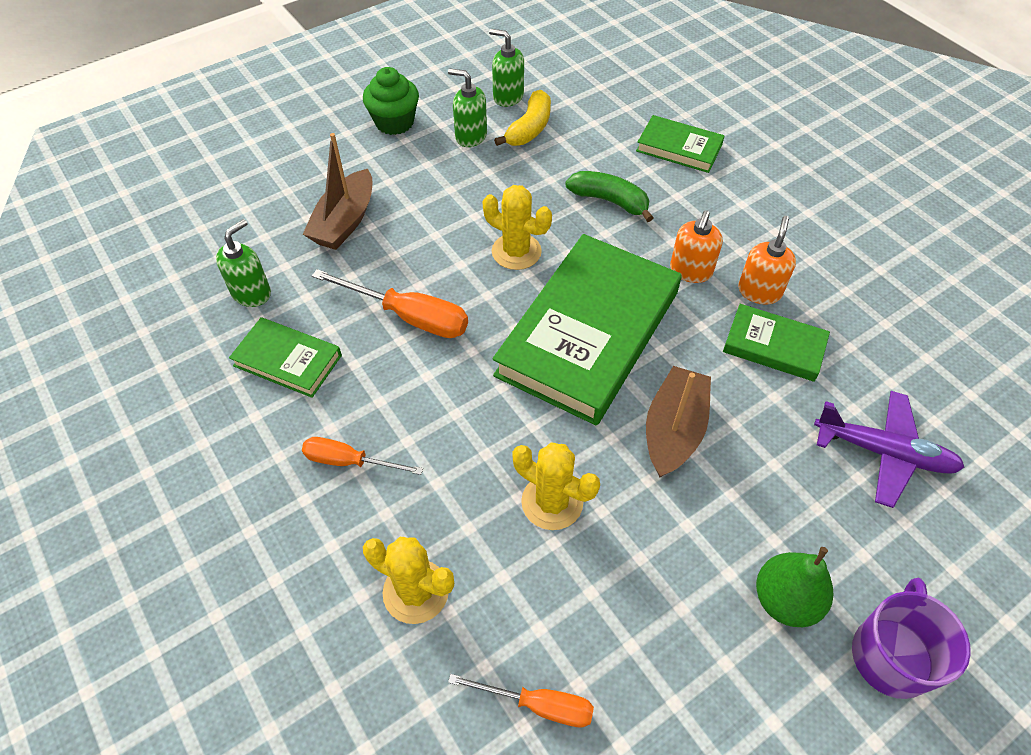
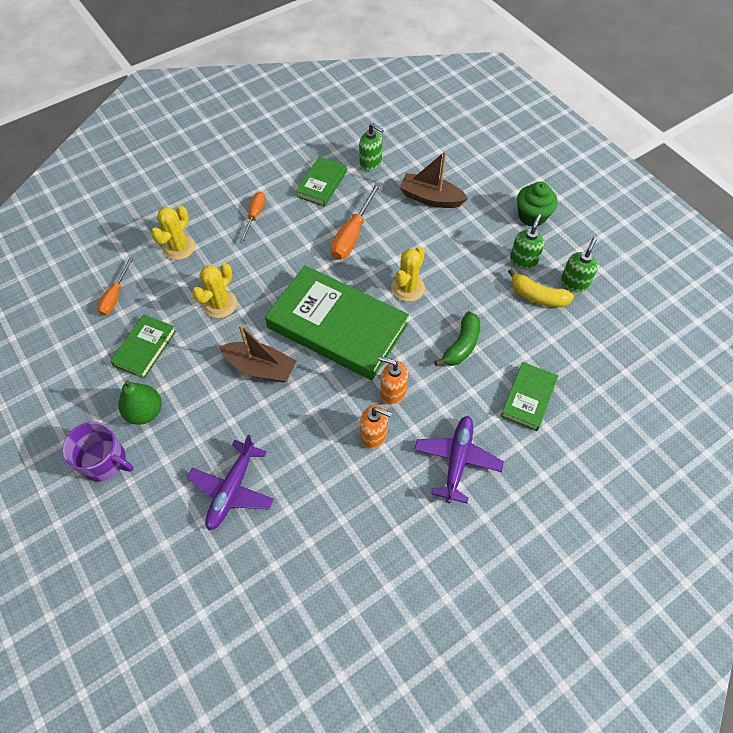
camera: 90 degrees right, 5 degrees up
(774, 346) = (323, 436): green book -> green book (145, 348)
(775, 213) = (457, 460): none -> purple plane

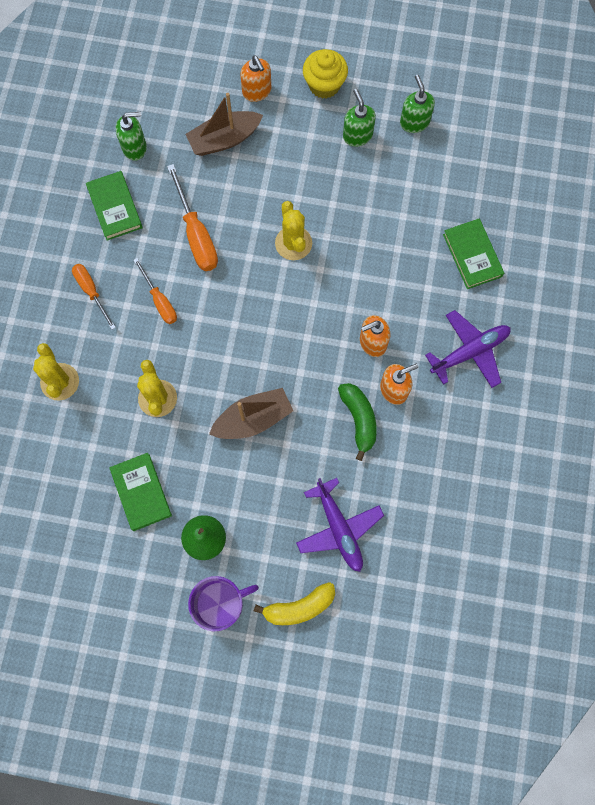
camera: 45 degrees left, 15 degrees up
(115, 296) = (59, 475): orange screwdriver -> orange screwdriver (160, 301)
(337, 326) = (274, 328): green book -> none
(457, 460) = (470, 352): purple plane -> purple plane turned 90 degrees clockwise
(461, 345) = (384, 256): green banana -> green banana (359, 419)
(482, 188) = (257, 91): none -> orange soap dispenser
(532, 216) = (324, 85): green cupcake -> yellow cupcake
(537, 296) = (399, 160): yellow banana -> yellow banana (299, 607)

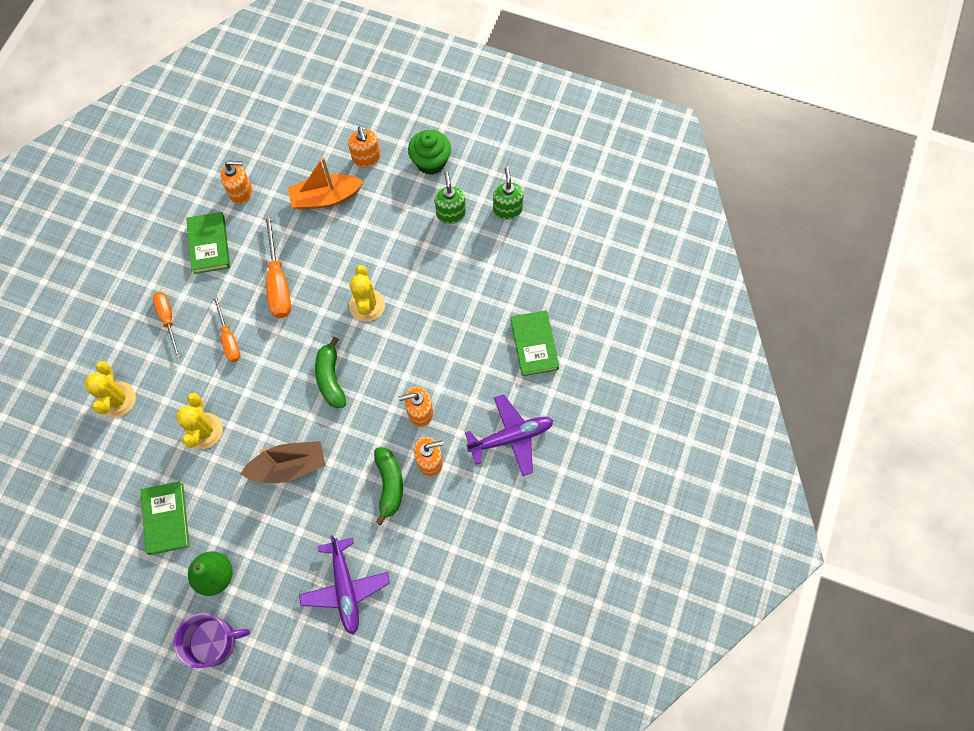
camera: 10 degrees right, 5 degrees down
(135, 147) = (241, 192): green soap dispenser -> orange soap dispenser
(224, 139) = (326, 198): brown boat -> orange boat
(274, 323) = (331, 378): none -> green banana
(299, 607) = (289, 659): yellow banana -> none
(324, 85) = (430, 162): yellow cupcake -> green cupcake

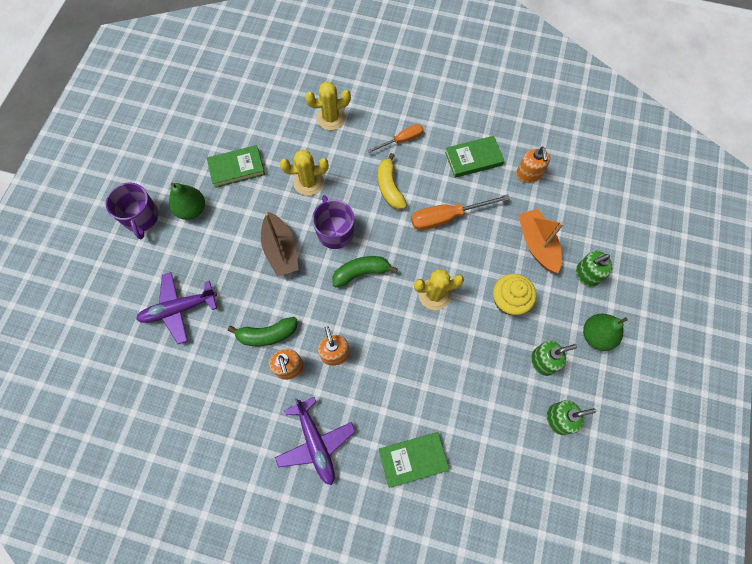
camera: 85 degrees right, 0 degrees up
(229, 338) = (390, 187): orange screwdriver -> yellow banana
(275, 404) = (335, 231): none -> purple mug
(366, 158) = (586, 275): orange soap dispenser -> green soap dispenser
(384, 234) = (508, 301): none -> yellow cupcake
(430, 162) = (596, 336): green cupcake -> green pear

